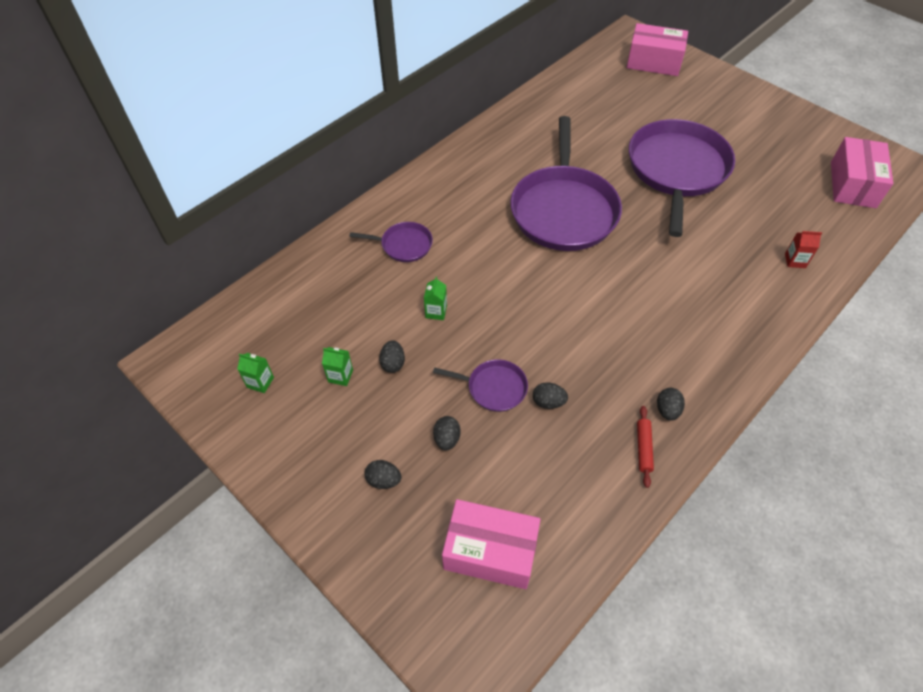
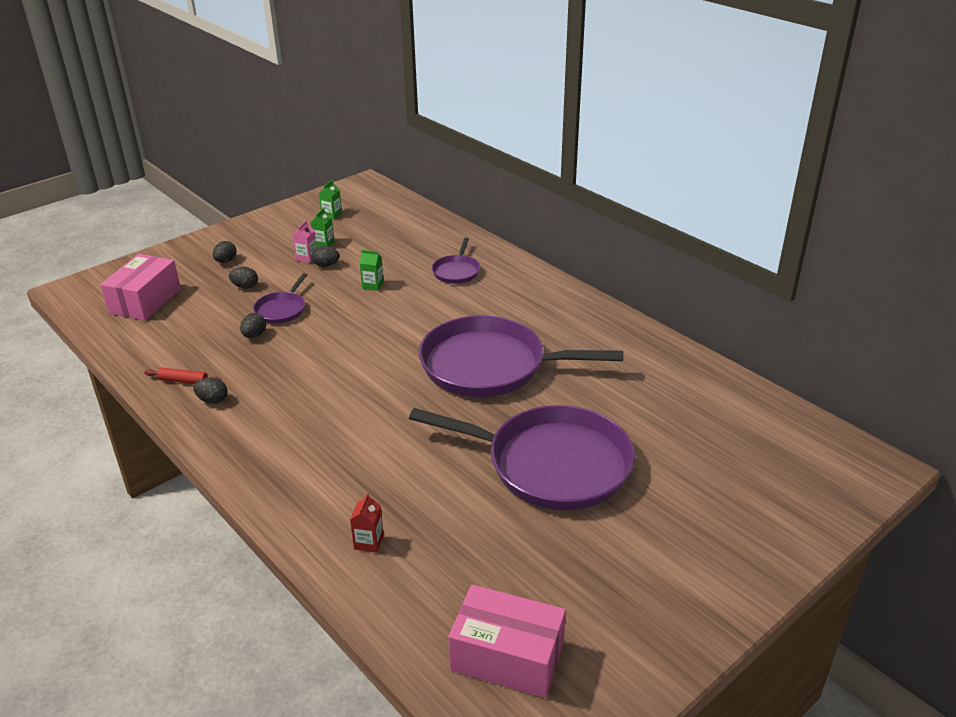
camera: 95 degrees right, 20 degrees down
(375, 387) = (307, 258): none -> pink carton
(653, 62) = (803, 481): pink box -> none

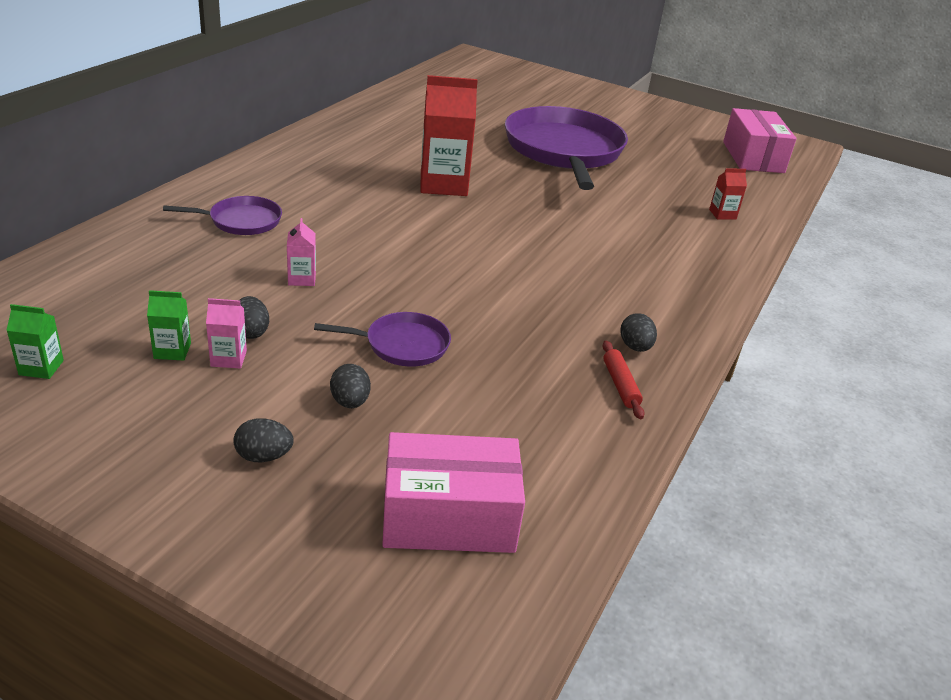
camera: 115 degrees left, 0 degrees up
(254, 335) = (481, 352): black egg -> none
(373, 285) = (302, 279): green carton -> pink carton
(490, 365) = (443, 184): purple pan -> red carton

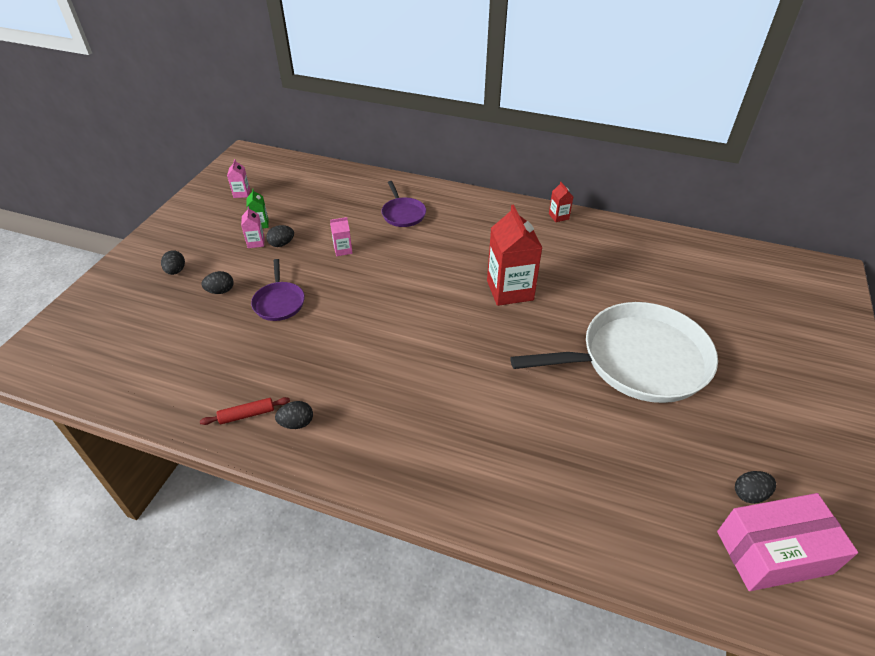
camera: 85 degrees right, 10 degrees up
(41, 367) = (241, 193): green carton -> pink carton
(449, 516) = (125, 342): pink box -> none
(564, 151) = (637, 360): purple pan -> white pan
(706, 150) = (749, 494): none -> black egg
(722, 214) = (572, 502): red carton -> red carton (558, 216)

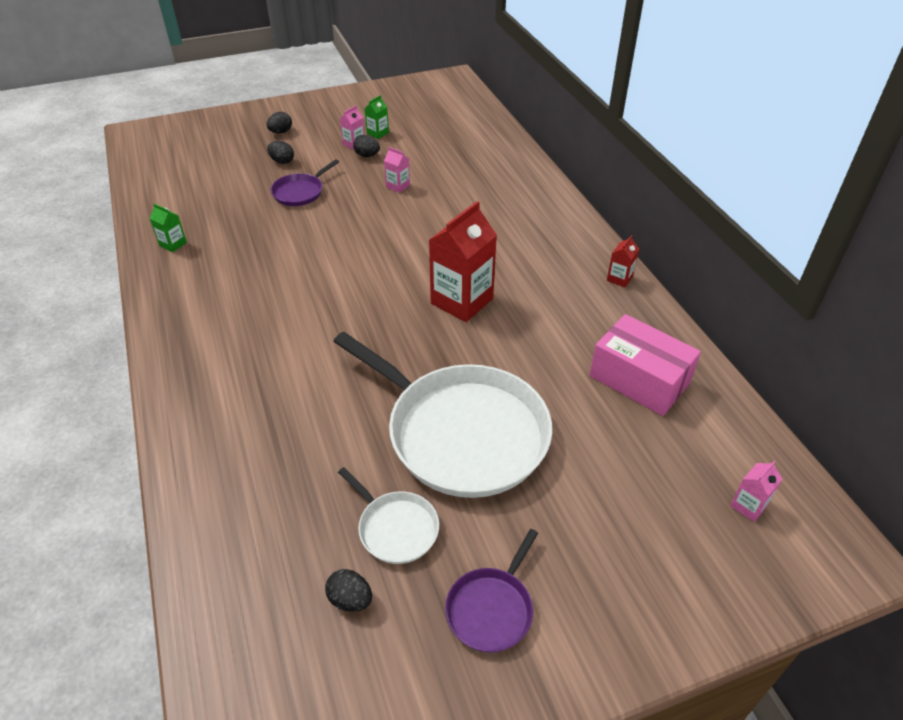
camera: 50 degrees right, 0 degrees up
(241, 193) = (402, 105): pink carton -> pink carton (748, 506)
(247, 415) = (173, 244): red rolling pin -> green carton
(297, 423) = (185, 270): black egg -> none
(403, 214) = (487, 189): purple pan -> purple pan (491, 608)
(700, 438) = (395, 528): none -> white pan
(773, 552) = (286, 648): pink box -> pink box (639, 379)

